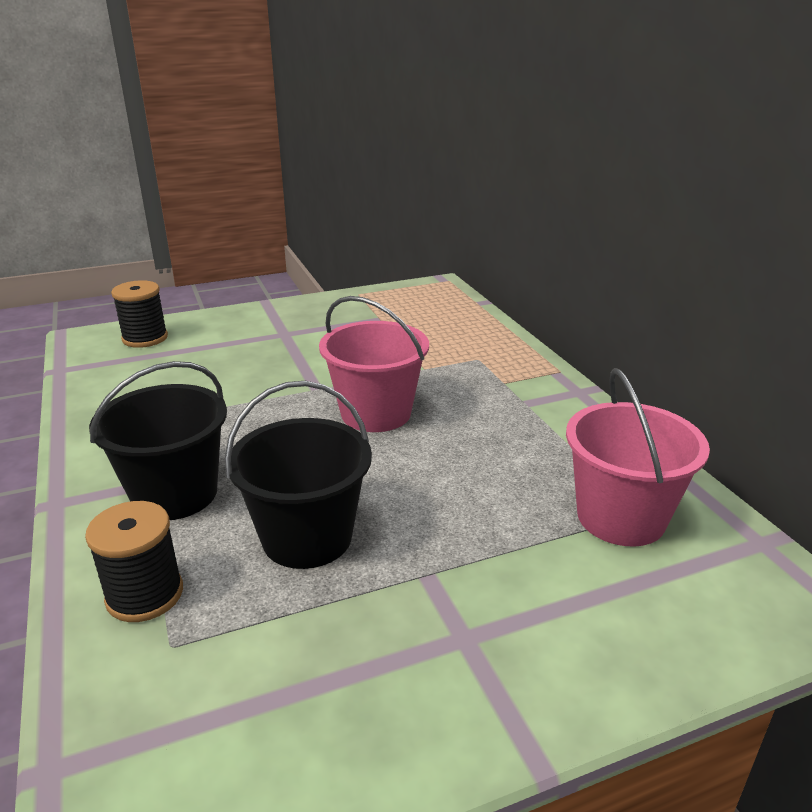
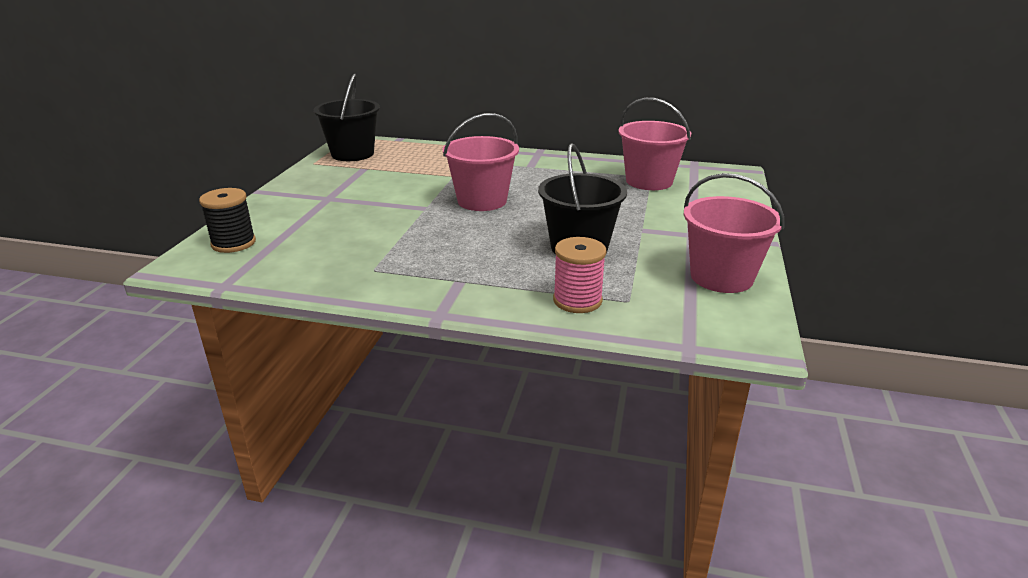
camera: 55 degrees left, 0 degrees up
(145, 595) = (577, 300): black spool -> pink spool
(175, 494) = (485, 274): black bucket -> black bucket (352, 154)
(325, 732) = (721, 277): none -> pink bucket

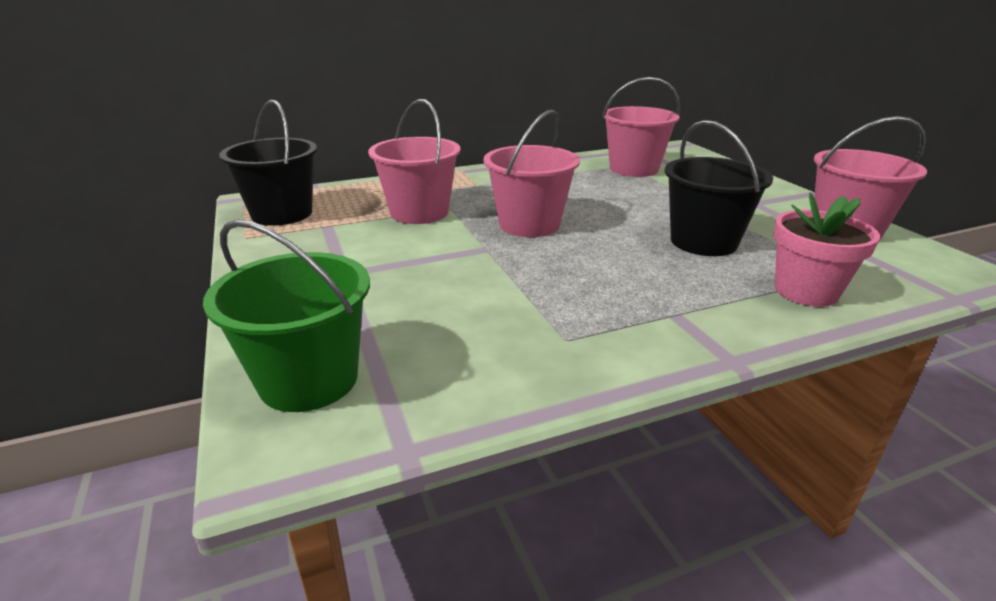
camera: 35 degrees left, 0 degrees up
(233, 243) = (309, 379): black spool -> green bucket
(429, 174) = (419, 212): none -> pink bucket
(577, 300) = (806, 291): pink spool -> pink flower pot

